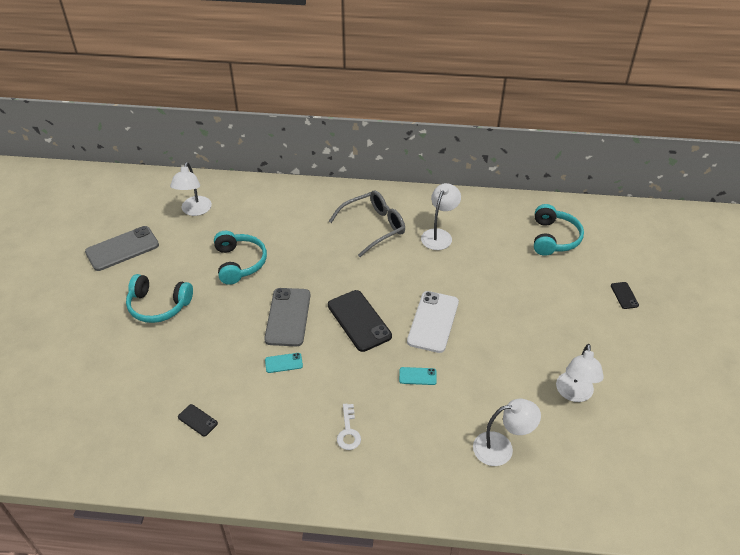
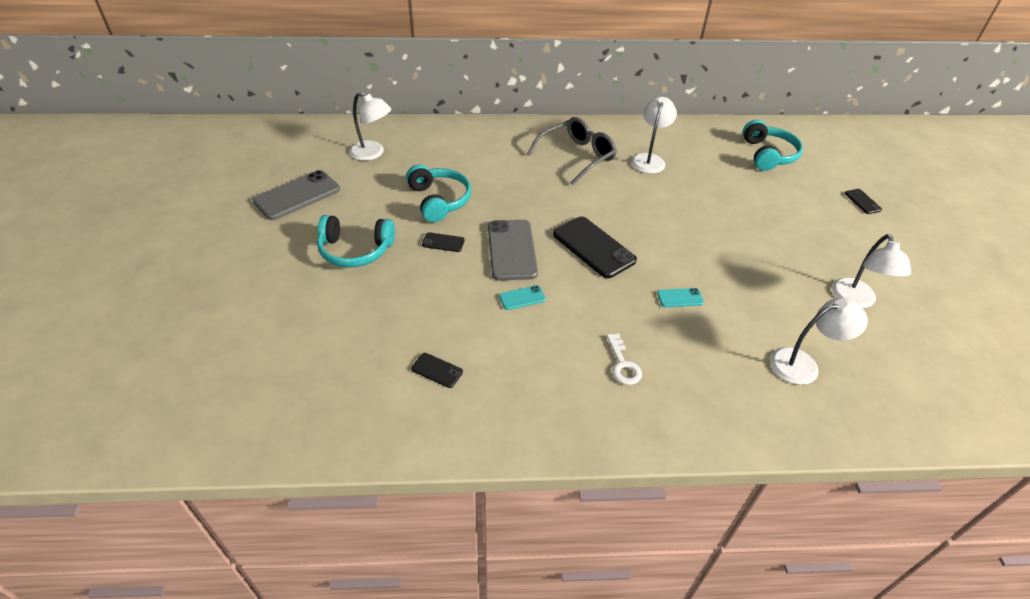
camera: 10 degrees left, 0 degrees up
(194, 210) = (373, 153): white lamp -> white lamp turned 60 degrees counterclockwise
(232, 304) = (443, 242): none -> black phone
(433, 322) = (675, 242): white phone -> none

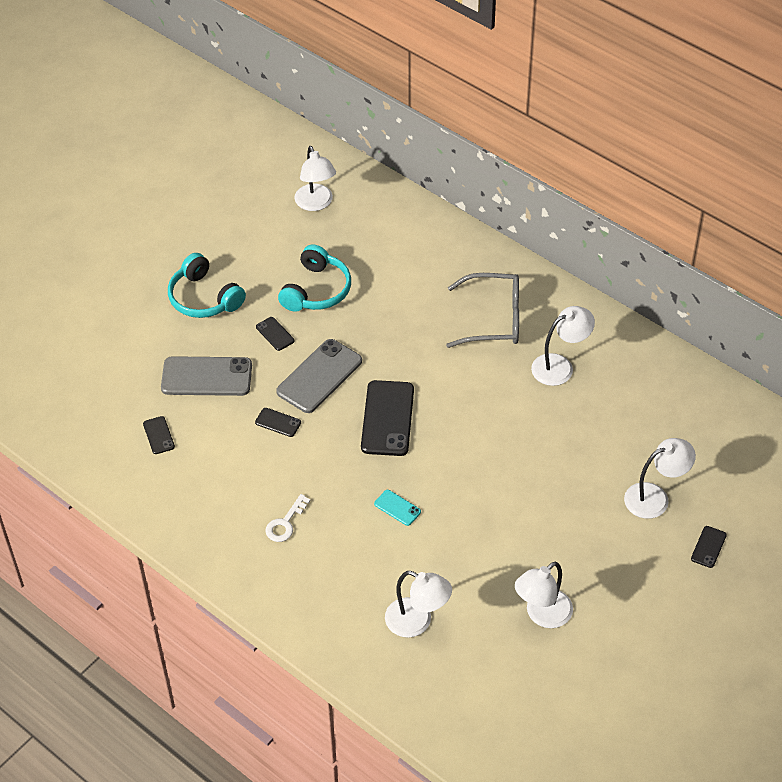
camera: 45 degrees right, 5 degrees up
(297, 196) = (212, 214): grey phone -> grey phone (206, 377)
(522, 298) = (278, 422): turquoise phone -> black phone
(768, 155) = (693, 438): turquoise headphones -> none
(799, 194) = (655, 497): none -> white lamp

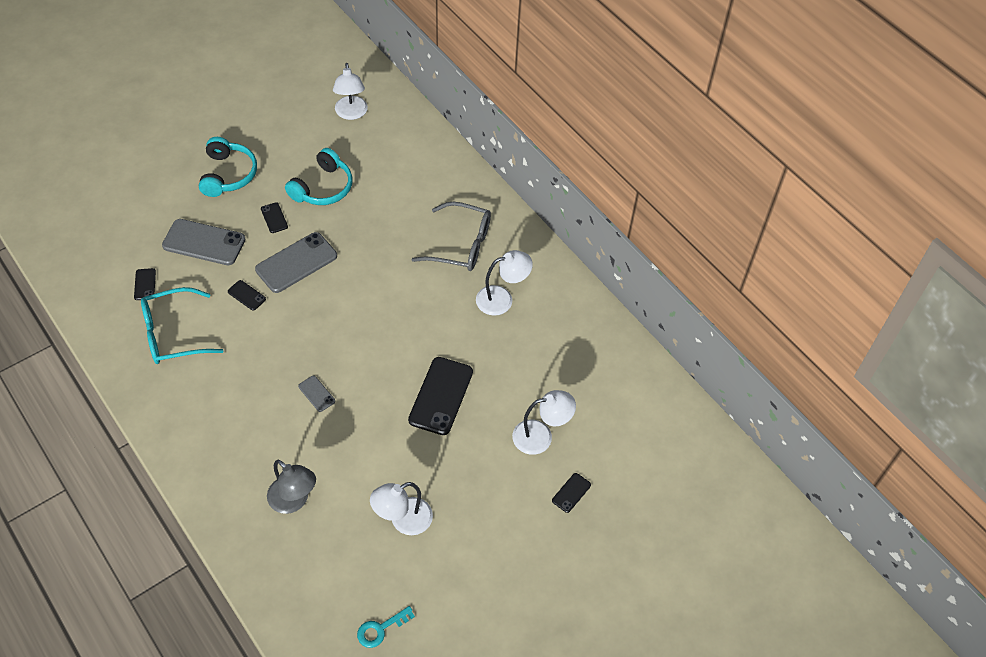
camera: 10 degrees right, 5 degrees up
(204, 298) = (228, 174): turquoise headphones -> turquoise headphones turned 150 degrees counterclockwise
(214, 480) = (174, 334): none -> turquoise glasses
(285, 523) = (218, 385): white key -> none
(387, 418) = (338, 312): black phone -> black phone (440, 396)
(397, 508) = (316, 394): turquoise phone -> grey phone
(417, 622) = (294, 501): white lamp -> grey lamp
(560, 727) = (380, 629): none -> turquoise key

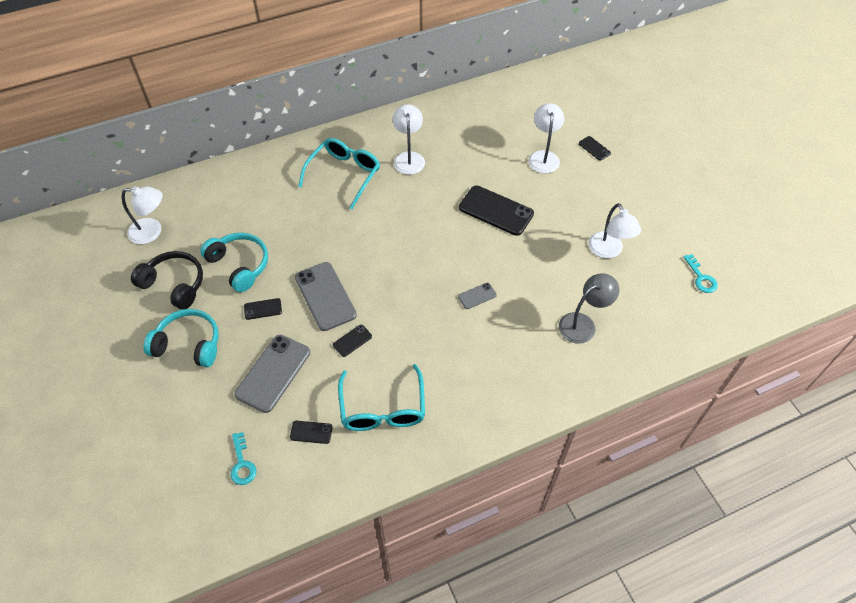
camera: 75 degrees left, 0 degrees up
(112, 242) = (242, 463): none -> turquoise key
(292, 146) = (174, 284): none -> black headphones
(460, 245) = (344, 175): grey glasses -> turquoise glasses

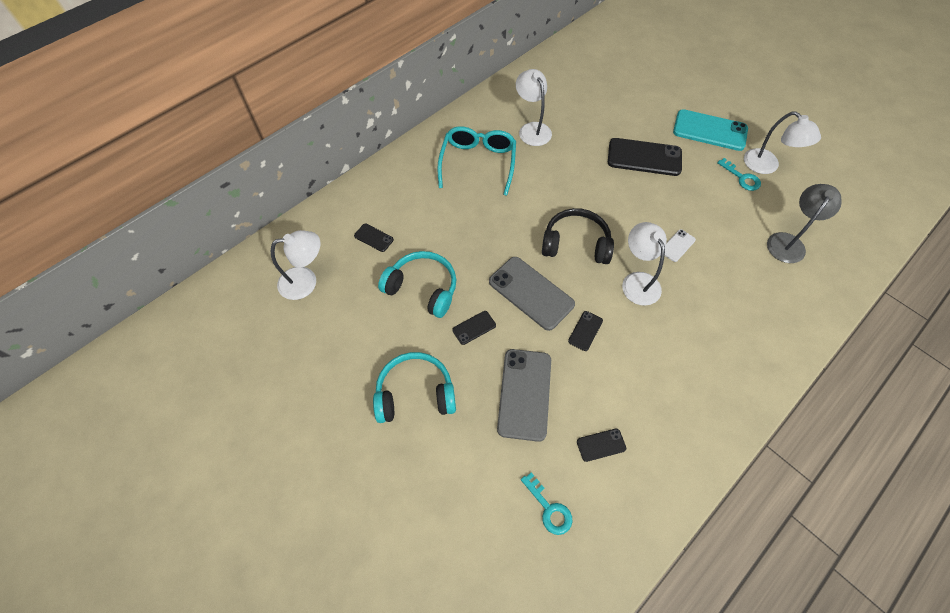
camera: 20 degrees left, 5 degrees up
(174, 284) = (363, 331): black headphones -> black headphones (576, 244)
(382, 408) = (657, 391): turquoise glasses -> none
(477, 296) = (677, 245): grey phone -> white phone
(543, 156) = (655, 94): white lamp -> white lamp (637, 281)
(574, 203) = (710, 131): none -> turquoise phone
(594, 148) = (695, 75): black phone -> black phone (373, 238)
(701, 277) = (859, 167): turquoise key -> turquoise key (741, 178)

